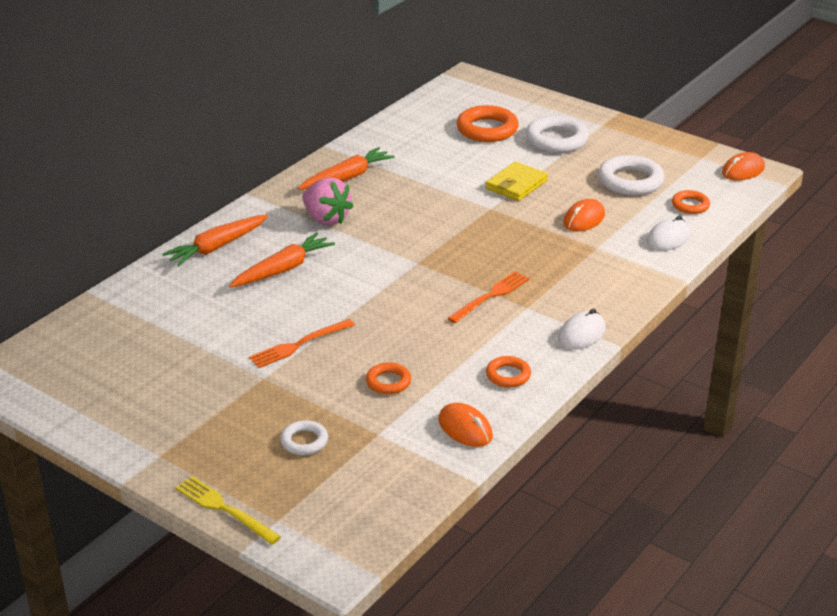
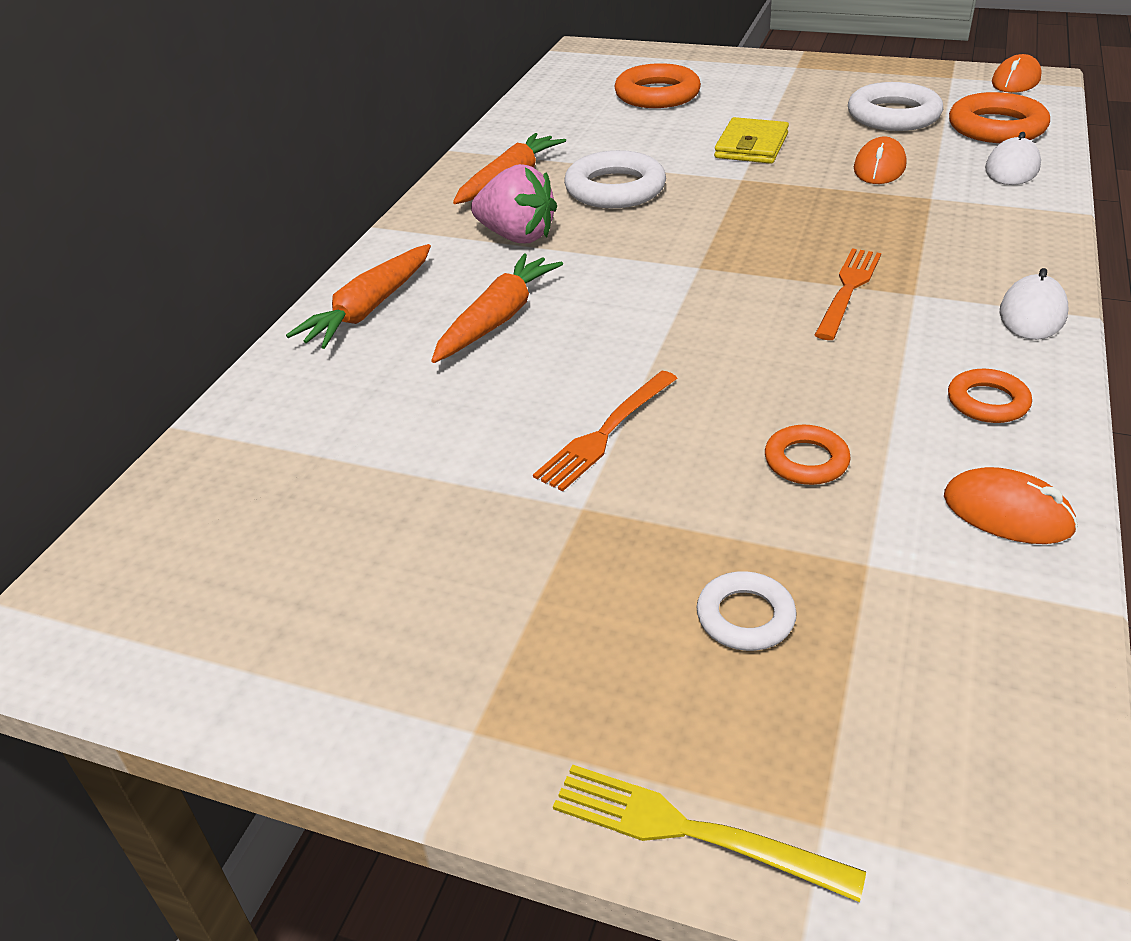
camera: 15 degrees left, 5 degrees up
(556, 140) = (756, 90): white ring -> white ring (615, 189)
(690, 205) = (996, 127): orange ring -> orange ring, size x1.78

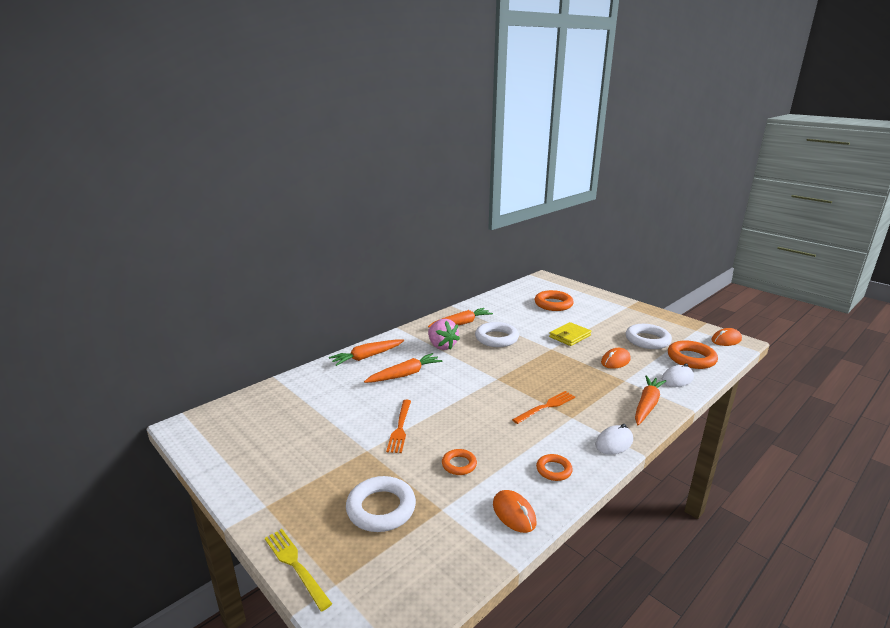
camera: 25 degrees right, 15 degrees down
(605, 433) = (400, 428): orange fork -> orange fork turned 60 degrees counterclockwise
(745, 617) = (381, 508): white ring -> white ring, size x1.78
(1014, 229) = (647, 405): none -> orange carrot

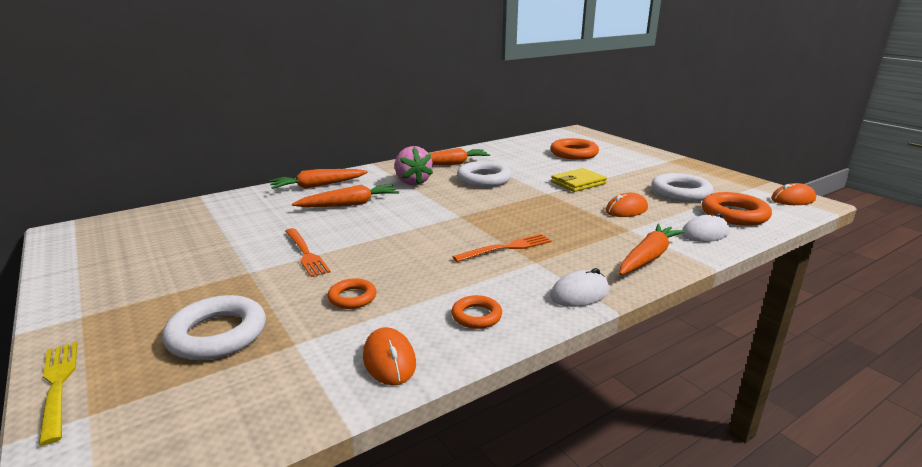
camera: 10 degrees right, 0 degrees up
(400, 428) = (306, 253): orange fork -> orange fork turned 45 degrees counterclockwise

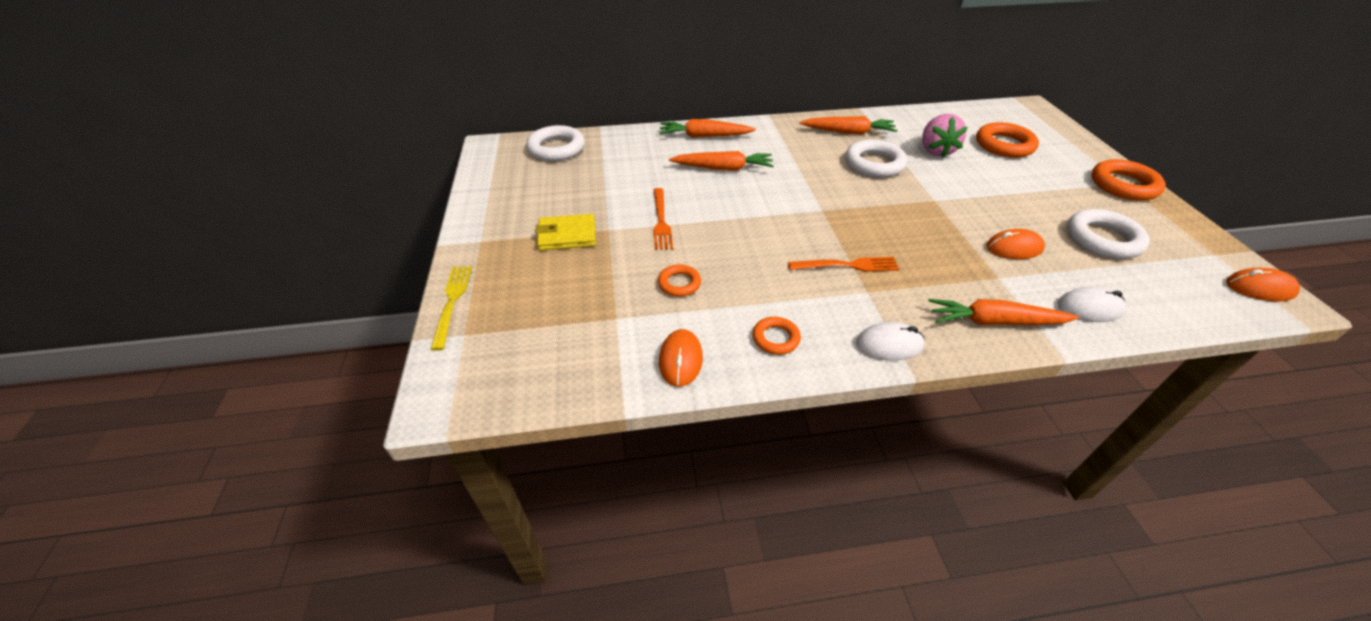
camera: 25 degrees right, 20 degrees up
(217, 334) = (564, 289): white ring -> white ring (556, 148)
(412, 182) = (797, 151): pink strawberry -> pink strawberry (935, 151)
(578, 183) = (980, 193): yellow wallet -> yellow wallet (567, 235)
(648, 257) = (994, 321): orange carrot -> orange carrot turned 150 degrees counterclockwise
(734, 214) = (1151, 290): orange ring -> orange ring (1123, 185)

